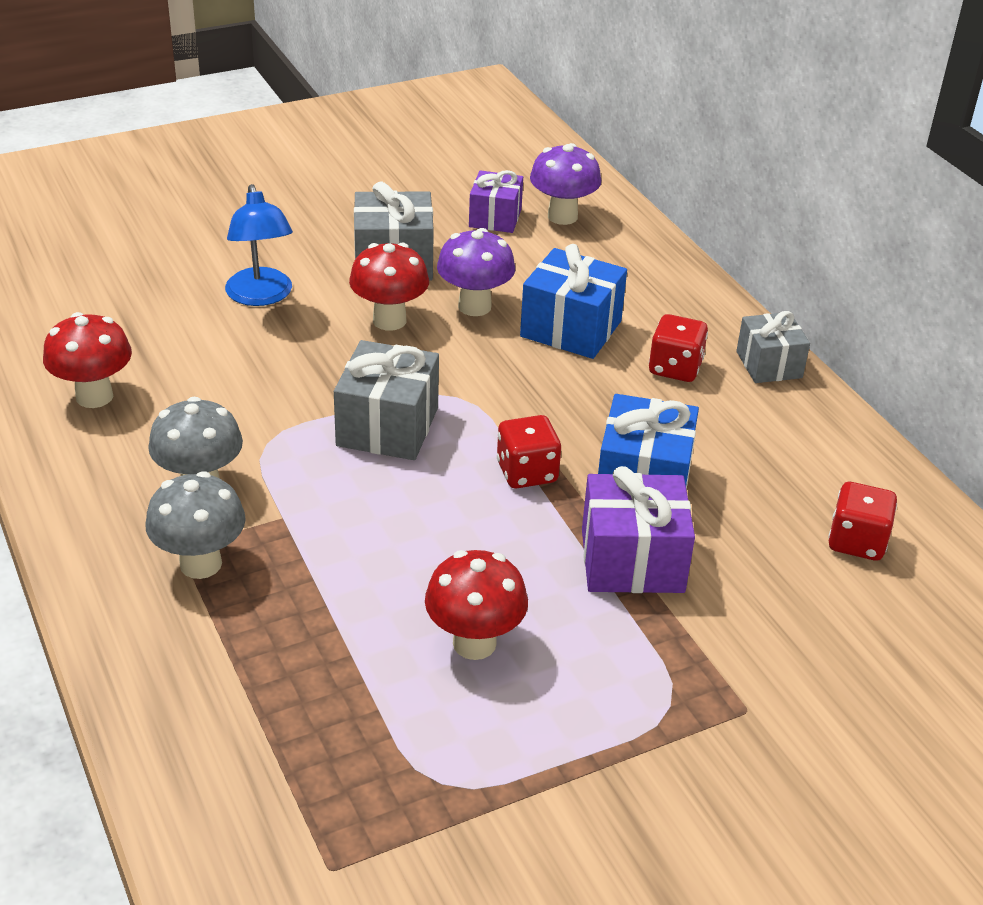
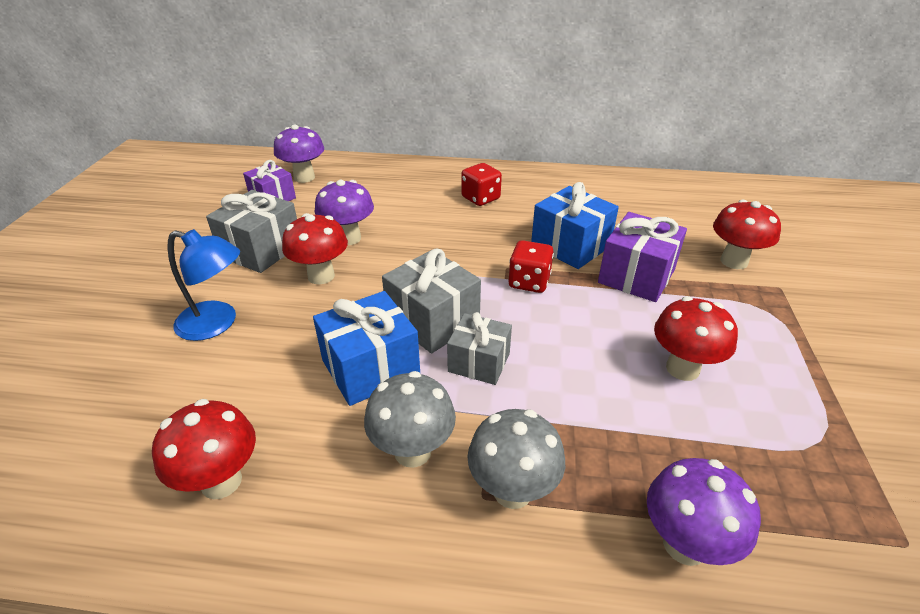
camera: 55 degrees left, 0 degrees up
(217, 694) = (684, 544): none -> purple mushroom
(571, 329) = (410, 215): blue gift -> blue gift (370, 368)
(769, 365) = (505, 173): grey gift -> grey gift (479, 362)
(770, 650) = (734, 261): none -> red mushroom
(857, 542) = (661, 205): red dice -> none

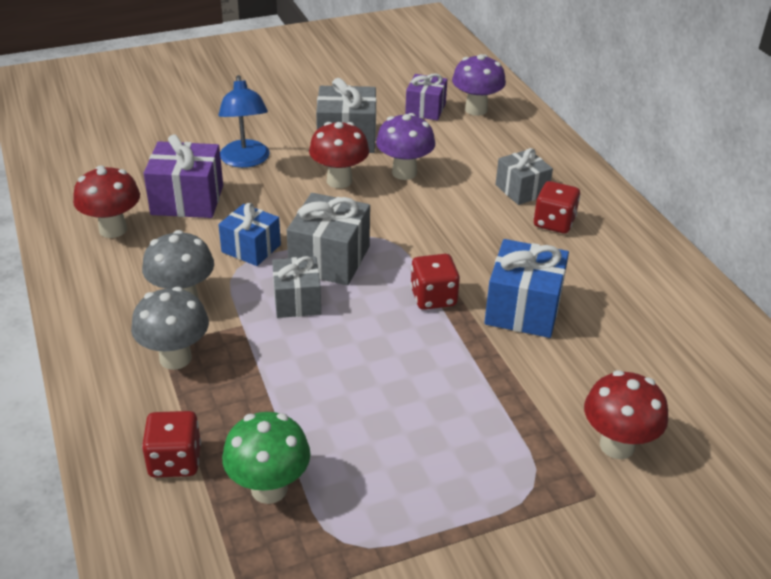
camera: 60 degrees right, 0 degrees up
(370, 368) = (251, 248): blue gift -> blue gift, size x0.67
(429, 196) = (521, 190): none -> grey gift
(636, 276) = (510, 369): purple gift -> purple gift (187, 200)
(682, 368) = (380, 429): red mushroom -> none
(684, 544) = (175, 461): purple mushroom -> red dice
(743, 472) = (269, 489): none -> green mushroom

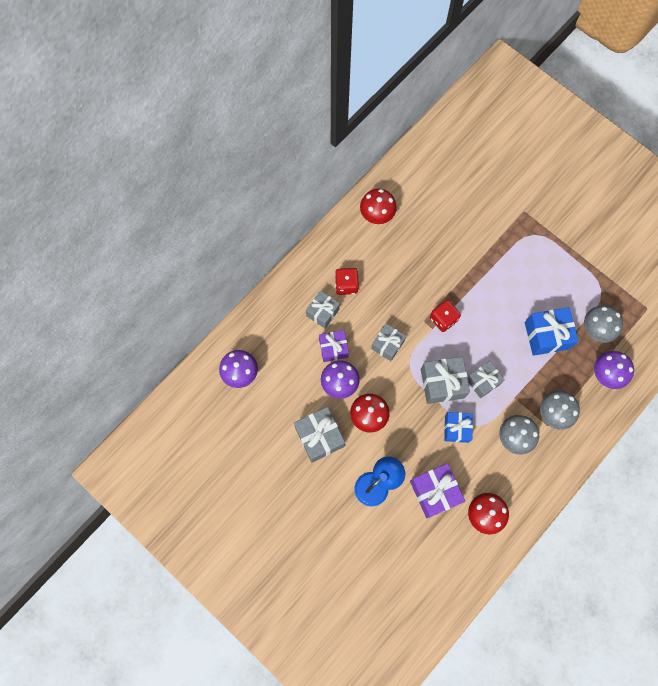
camera: 115 degrees left, 35 degrees up
(175, 461) = (605, 375): red dice -> purple mushroom
(269, 489) = (595, 330): green mushroom -> grey mushroom
(425, 109) = (257, 405): purple gift -> purple gift (333, 348)
(431, 229) = (387, 345): none -> grey gift
(523, 309) = (428, 275): blue gift -> blue gift (546, 335)
(617, 445) = (494, 211): red mushroom -> red mushroom (376, 216)

